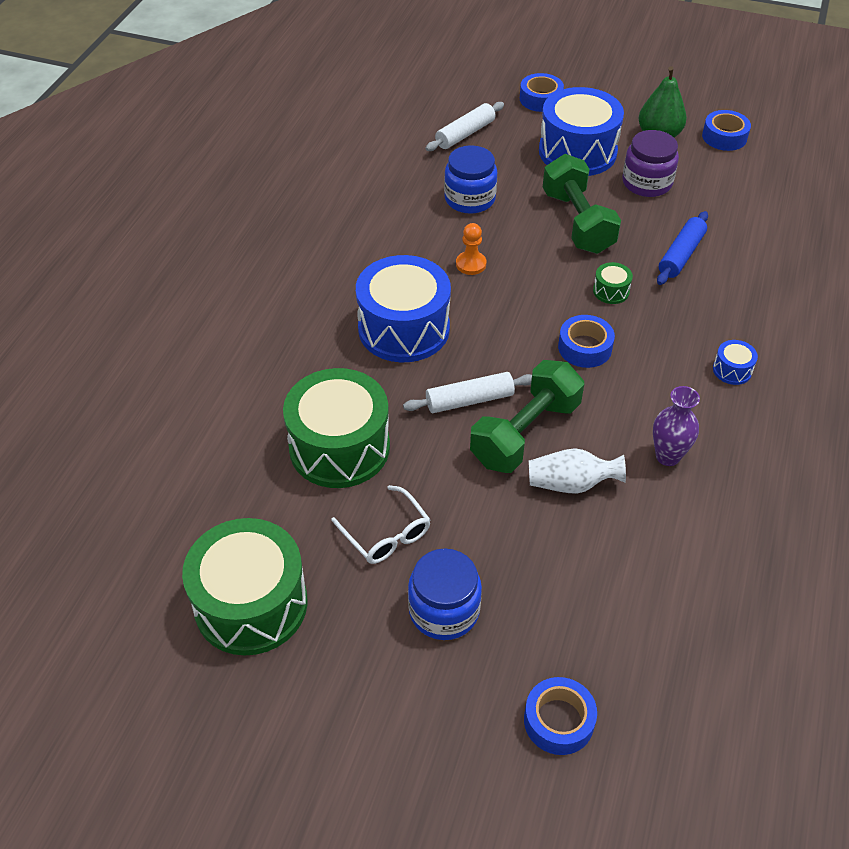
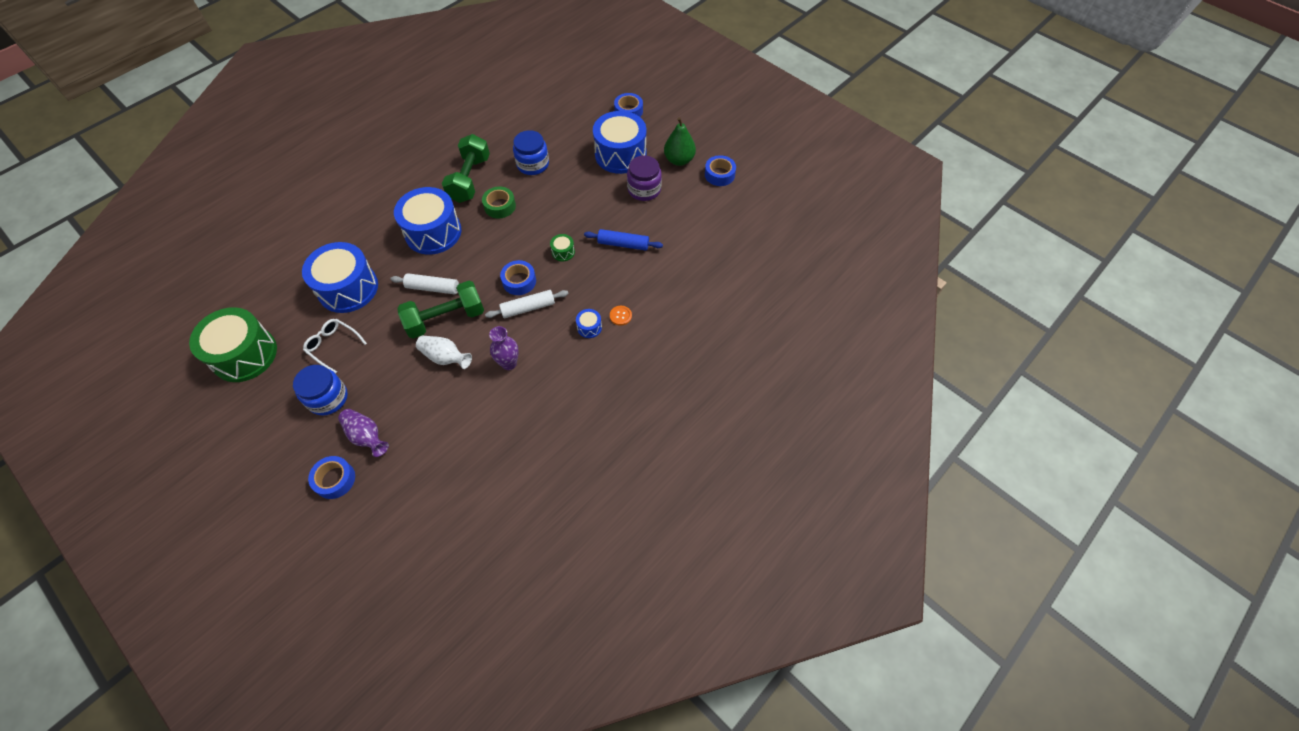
camera: 25 degrees right, 10 degrees up
(339, 447) = (348, 288): green drum -> blue drum
(386, 534) = (333, 346): white glasses -> white glasses turned 135 degrees clockwise
(465, 134) = (565, 120): white rolling pin -> white rolling pin (528, 308)
(471, 264) = (500, 206): orange pawn -> green tape
(552, 638) = (366, 436): none -> purple vase
(577, 222) = (581, 201): green dumbbell -> green dumbbell (470, 179)
(681, 255) = (623, 244): blue rolling pin -> blue rolling pin turned 45 degrees clockwise
(759, 341) = (620, 316): none -> orange button

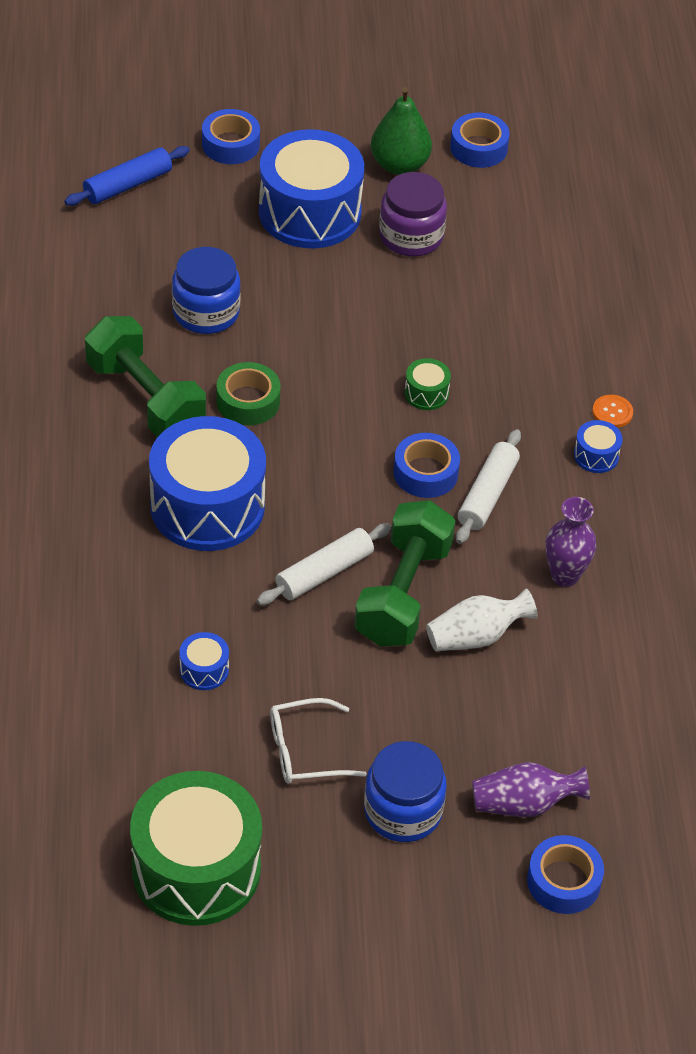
camera: 50 degrees left, 10 degrees down
(348, 288) = (204, 670): blue drum -> blue drum, size x0.41
(623, 244) = (488, 325): blue rolling pin -> blue rolling pin (128, 185)

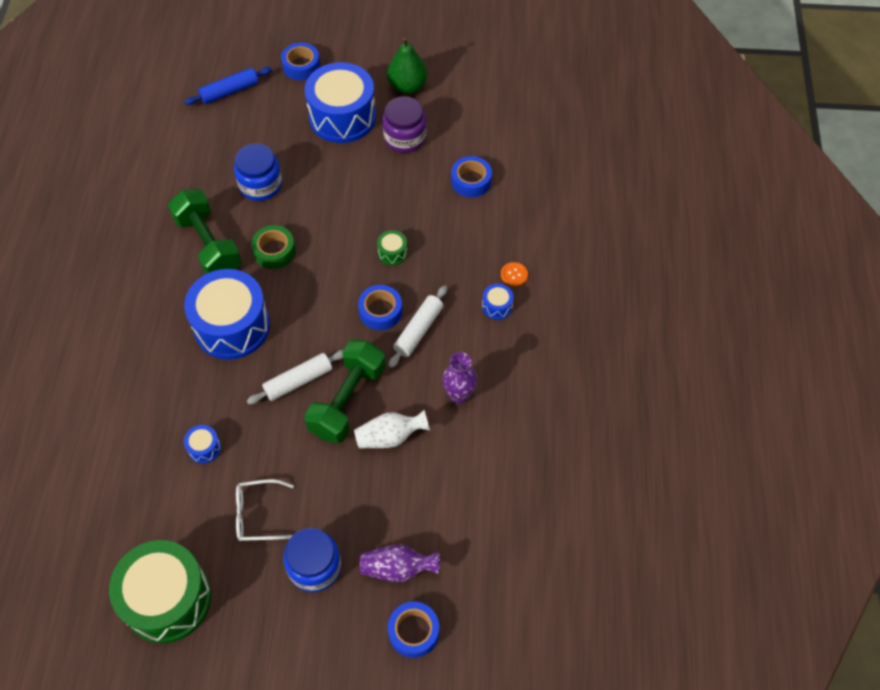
camera: 10 degrees right, 10 degrees up
(478, 148) = (461, 77): blue tape -> blue tape (471, 181)

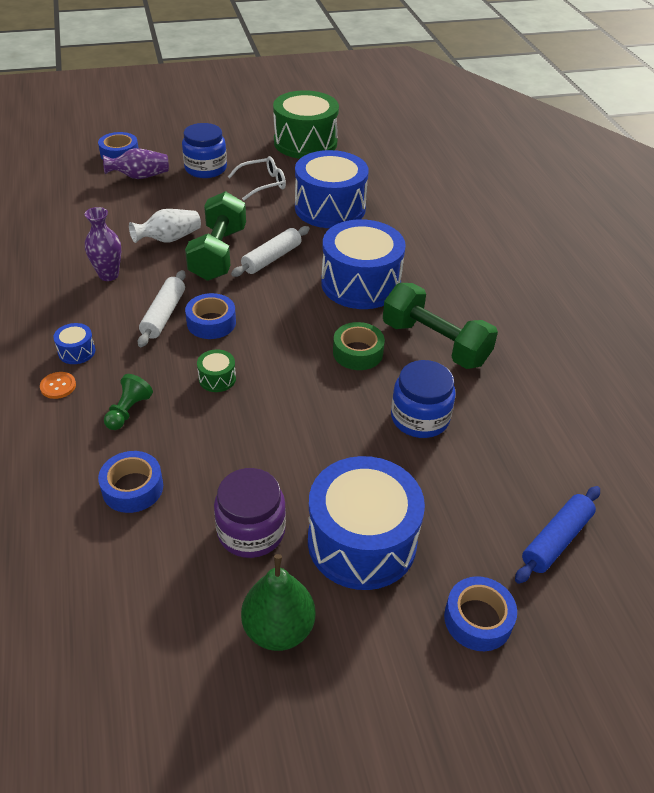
camera: 160 degrees right, 15 degrees down
(204, 448) = (330, 208): blue drum -> blue drum, size x2.46
(464, 240) = (128, 411): none -> green pawn

